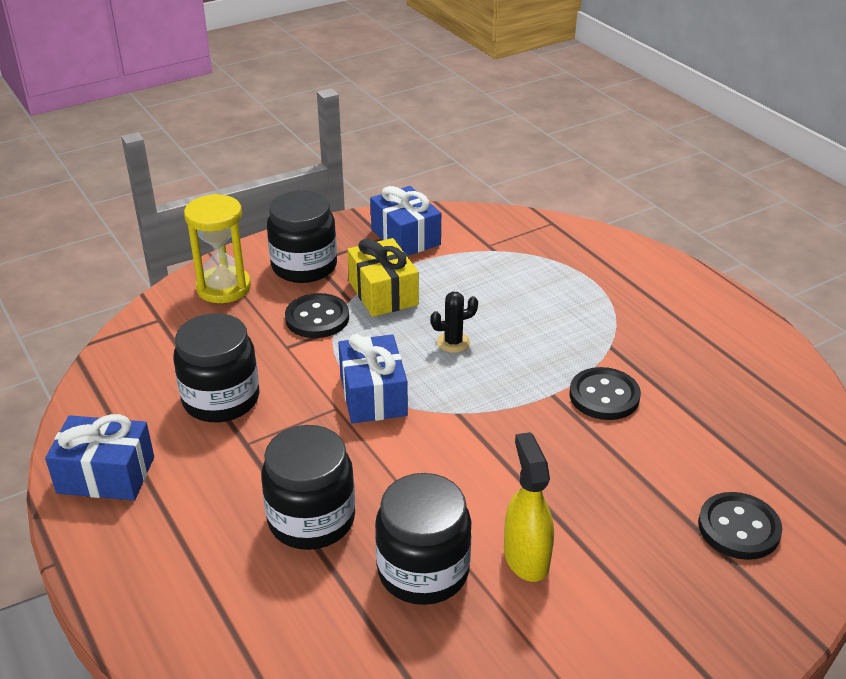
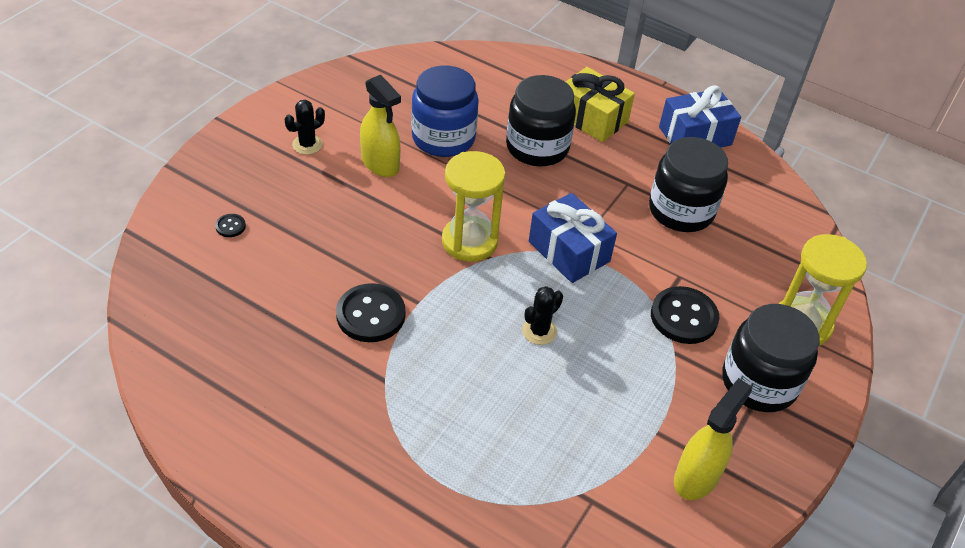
camera: 150 degrees right, 10 degrees up
(383, 293) = (650, 372): yellow gift -> yellow gift (591, 118)
(405, 237) = (696, 477): blue gift -> yellow spray bottle
(423, 571) = (443, 138): black jar -> blue jar
(469, 433) = (469, 241): none -> yellow hourglass
(616, 619) = (307, 145): none -> black cactus
(738, 528) = (230, 226): black button -> black button, size x0.46

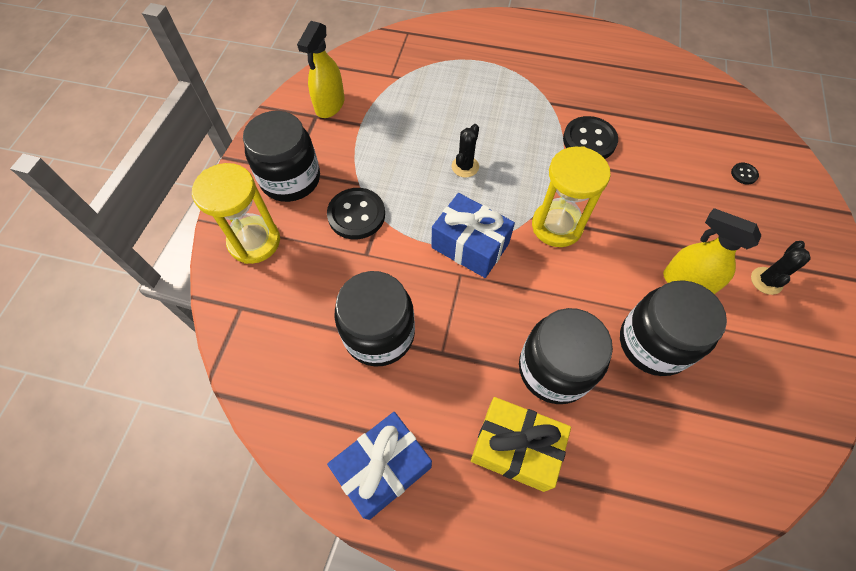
camera: 165 degrees right, 15 degrees up
(443, 138) = (653, 343): blue jar -> black jar

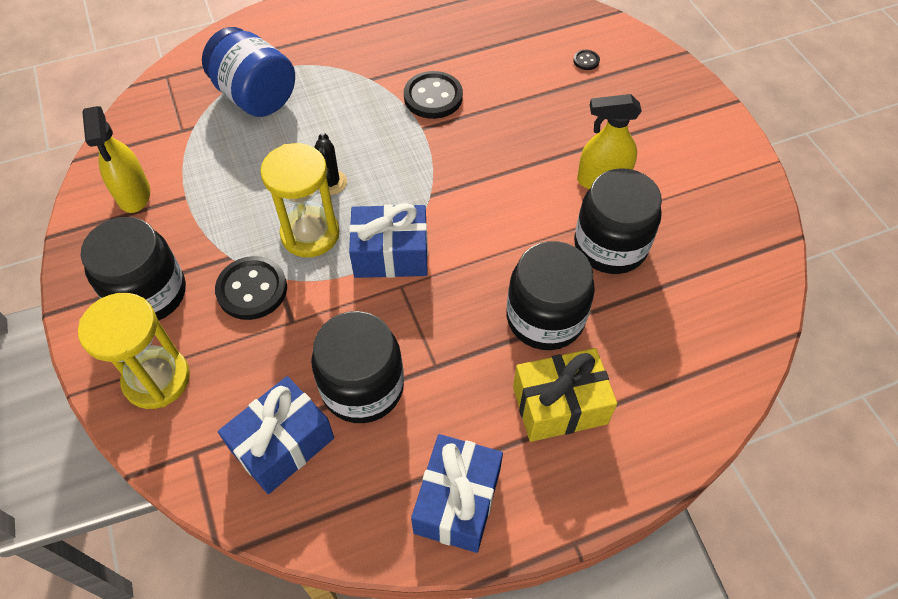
camera: 35 degrees left, 5 degrees down
(297, 339) = (282, 444): none -> blue gift
(457, 75) = (255, 96): none -> blue jar
(557, 226) = (459, 191): yellow hourglass -> yellow hourglass (310, 234)
(766, 281) = (662, 143): black cactus -> none

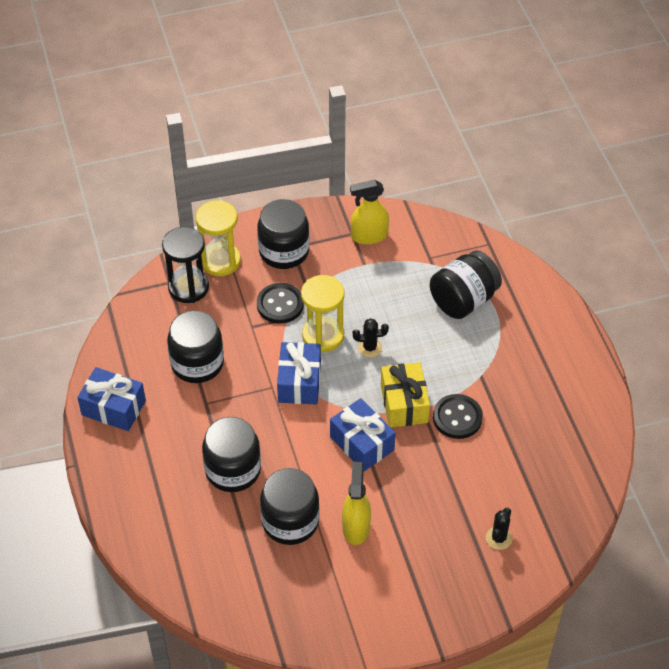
camera: 95 degrees right, 5 degrees down
(208, 420) = (188, 287): none -> black hourglass
(255, 96) = (463, 300): blue jar -> black jar
(282, 444) = (166, 323): blue gift -> blue gift (362, 443)
(559, 405) = (165, 469): yellow gift -> yellow gift (404, 404)
(586, 61) = (498, 538): black button -> black cactus

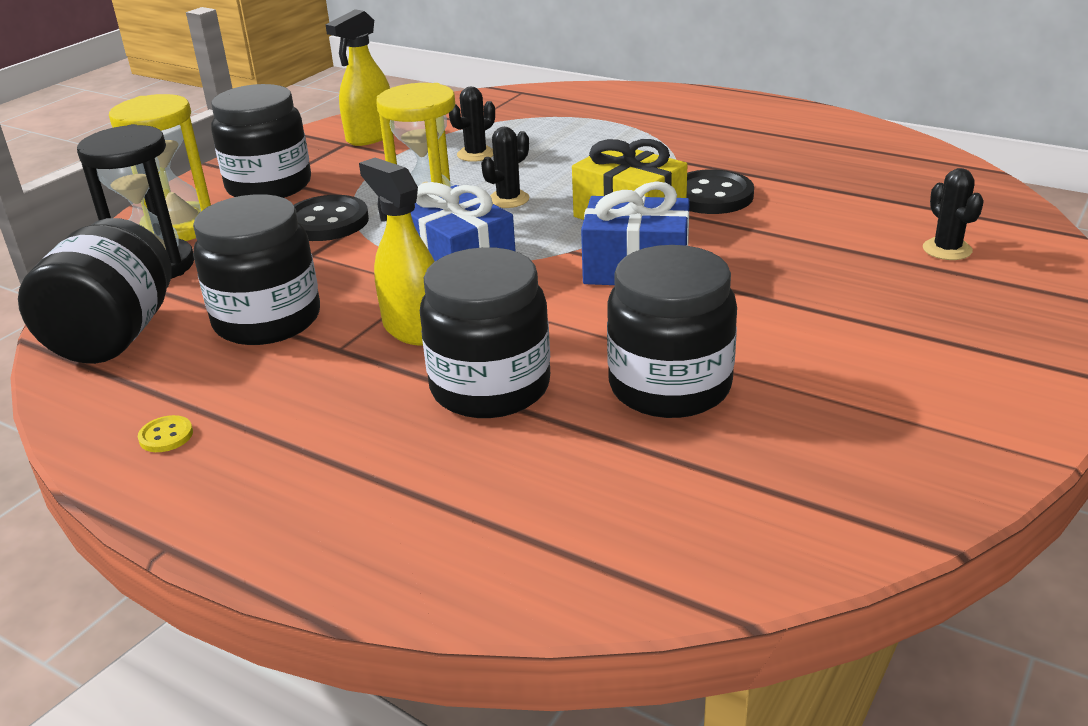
camera: 40 degrees left, 20 degrees down
(113, 408) = (166, 436): blue gift -> yellow button
(356, 527) = (769, 338): yellow spray bottle -> yellow spray bottle (413, 328)
(398, 294) = (476, 154): none -> black cactus
(463, 300) = (560, 128): black jar -> black jar (114, 336)

